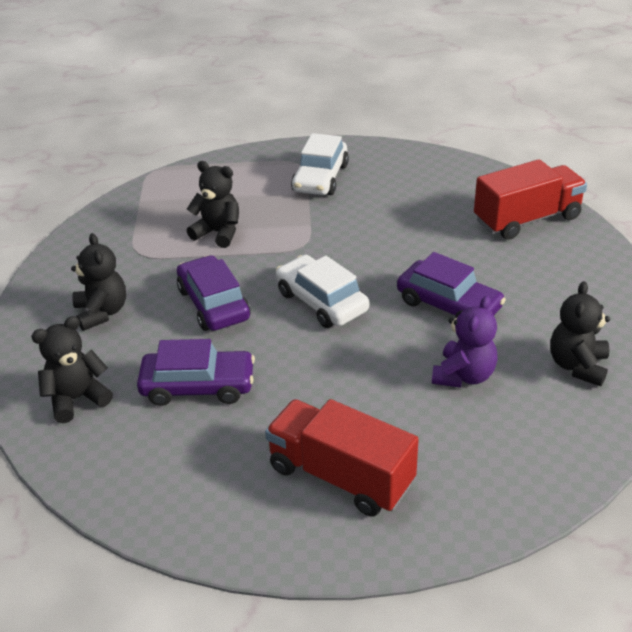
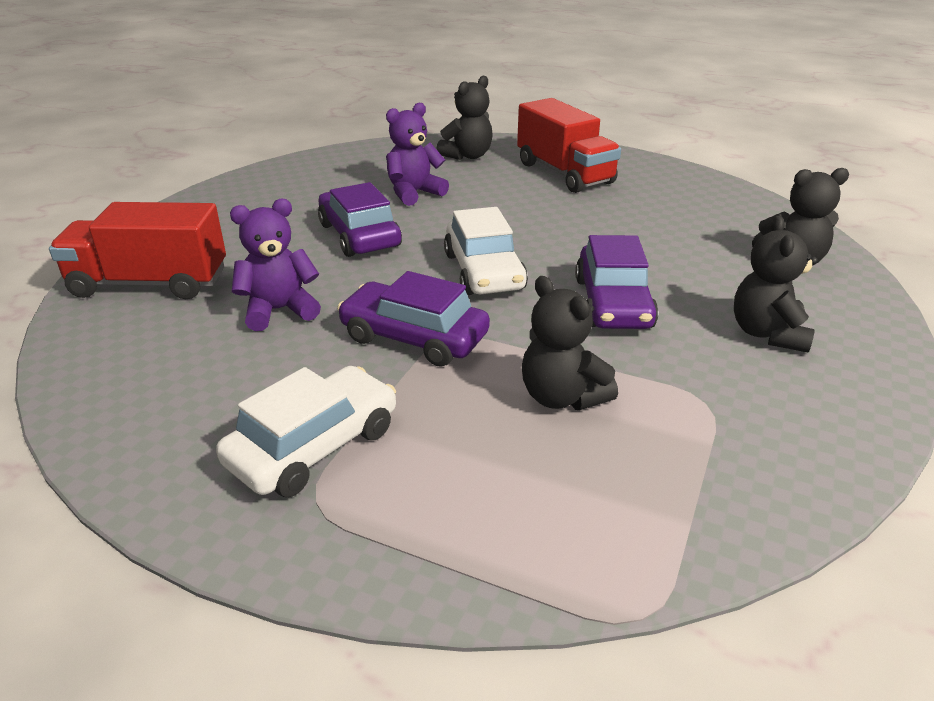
camera: 155 degrees left, 5 degrees down
(198, 386) = (658, 241): purple car -> purple car (414, 337)
(422, 229) = (279, 310): none -> purple teddy bear
(577, 366) = (320, 178): black teddy bear -> black teddy bear (467, 156)

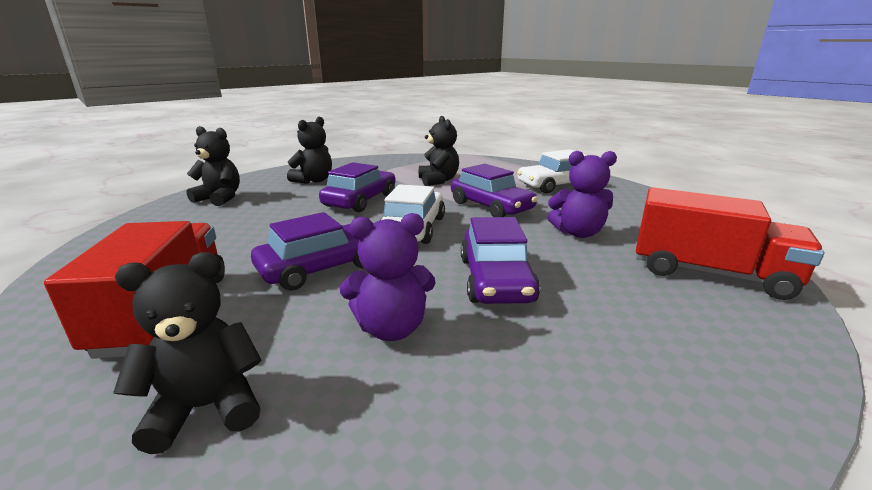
camera: 155 degrees left, 10 degrees down
(515, 215) = (322, 267): none -> purple car

